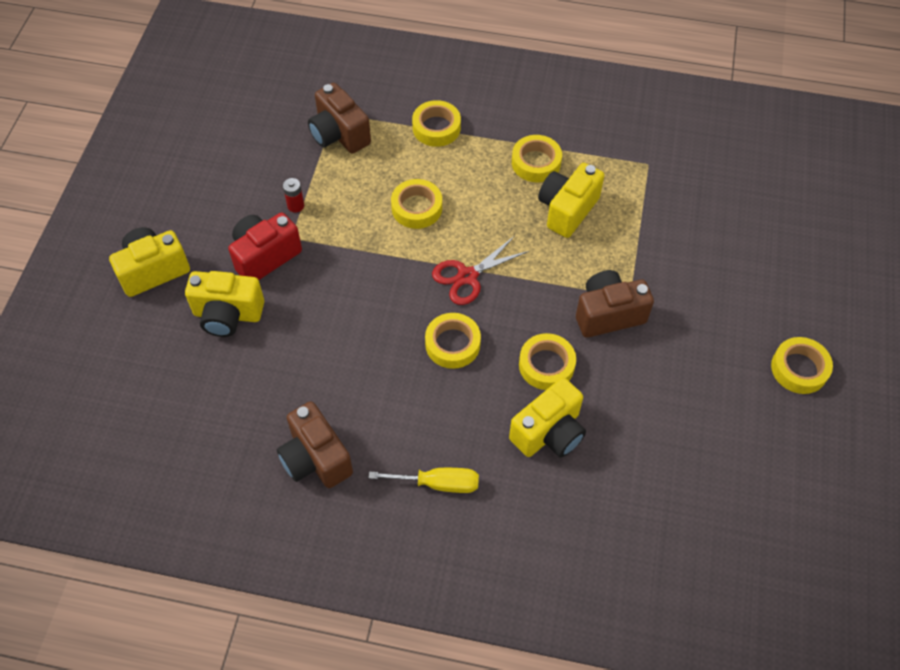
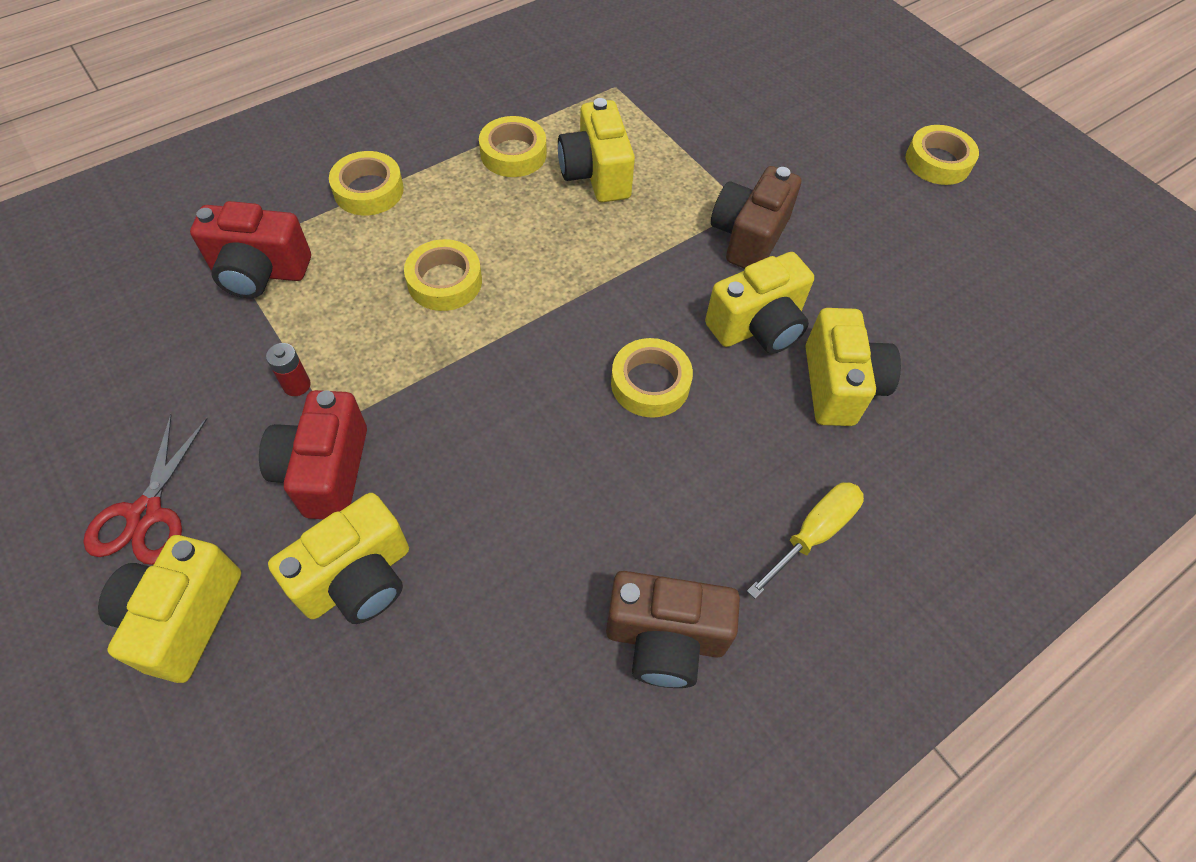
camera: 50 degrees left, 0 degrees up
(339, 134) = (260, 272): brown camera -> red camera
(467, 276) = (581, 306): red scissors -> red scissors (146, 514)
(546, 365) = (757, 326): yellow tape -> yellow camera

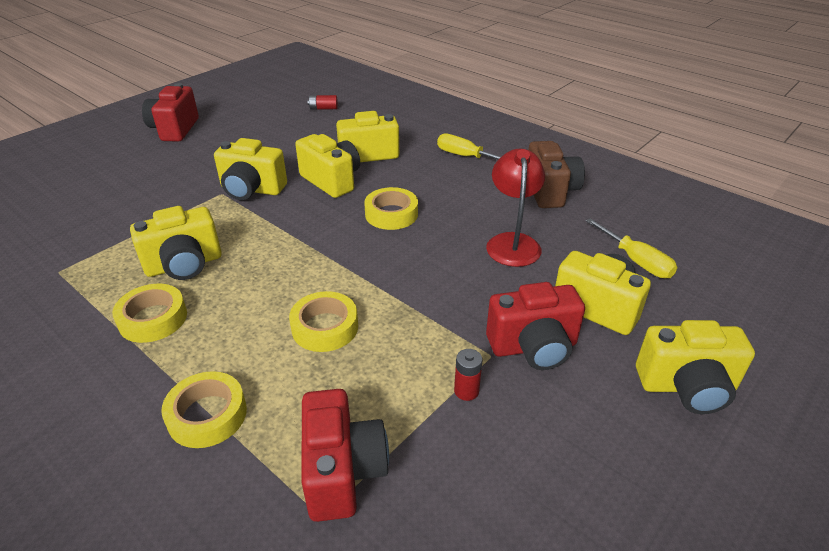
camera: 100 degrees left, 20 degrees down
(146, 514) = (634, 448): red scissors -> none
(431, 689) = (636, 261): none -> yellow screwdriver
(536, 521) = (512, 242): none -> red lamp
(748, 237) = (251, 190): brown camera -> yellow camera
(938, 162) = (174, 129): yellow tape -> red camera
(1019, 346) = (323, 108): none -> red battery

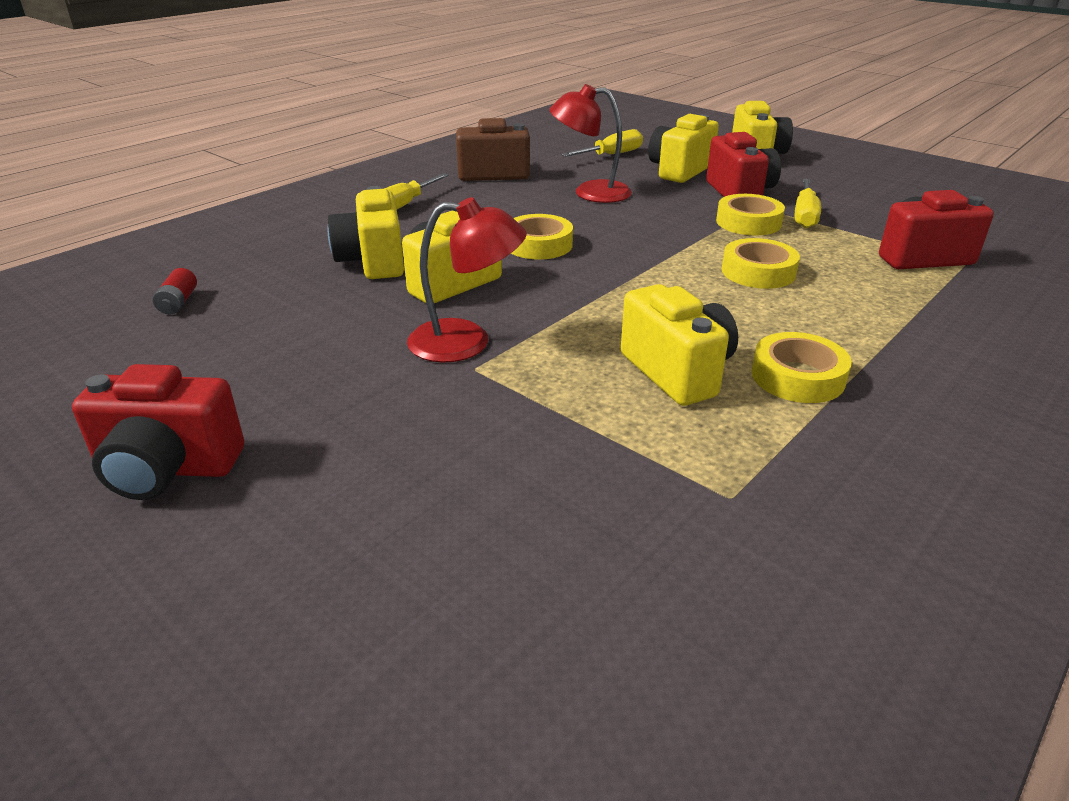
camera: 90 degrees left, 5 degrees down
(207, 415) = (914, 319): yellow tape -> yellow tape (748, 222)
(251, 190) = (466, 342): yellow camera -> red lamp
(466, 391) = (804, 216): red battery -> yellow screwdriver

